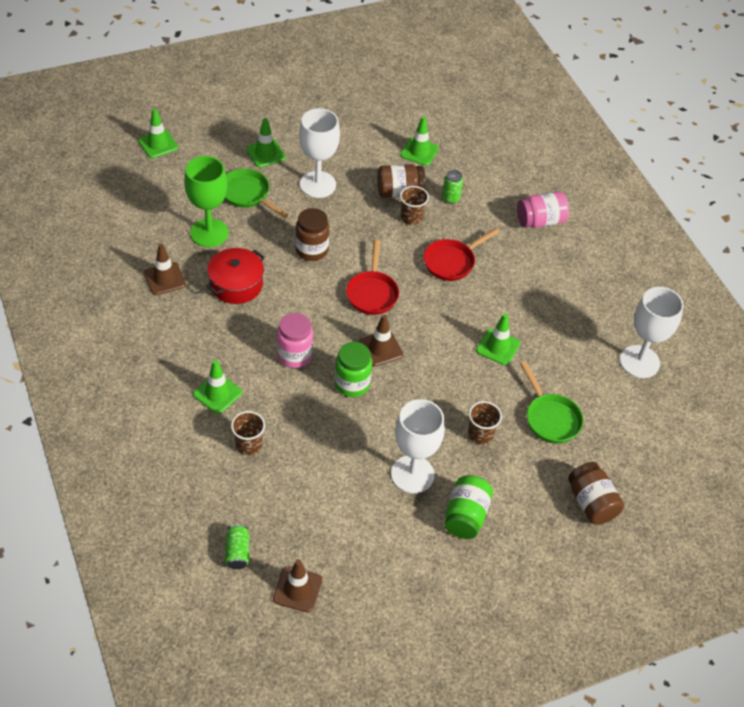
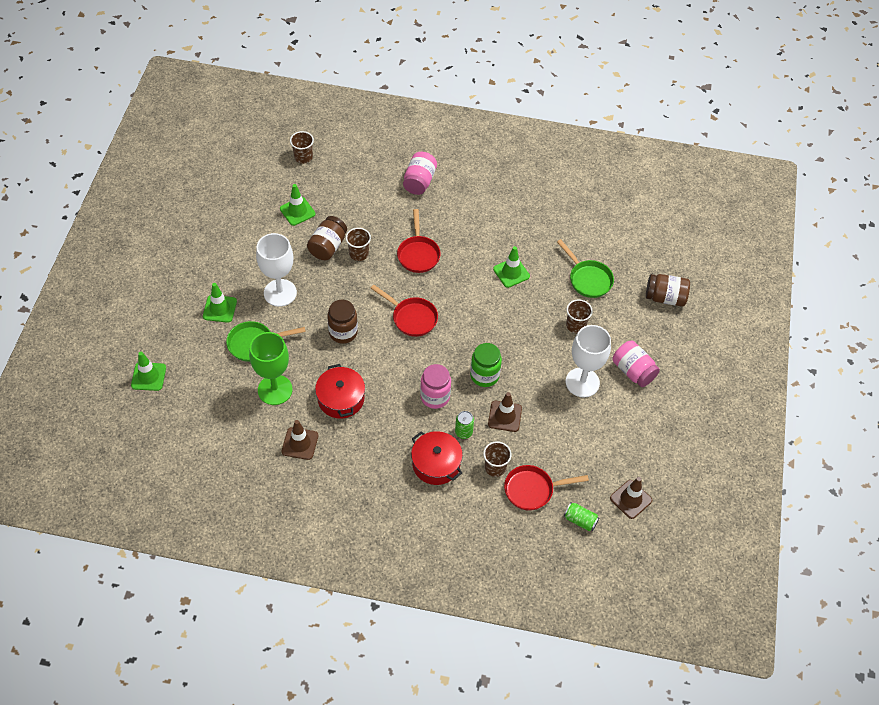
camera: 55 degrees left, 5 degrees up
(217, 393) = (436, 464): green traffic cone -> red pot
(245, 491) = (532, 490): none -> red pan
(380, 348) = (465, 341): brown traffic cone -> brown traffic cone (505, 416)
(450, 198) = (358, 219): green can -> green can (463, 432)
(466, 516) = (633, 371): green jar -> pink jar
(485, 125) = (303, 157): none -> brown cup
(550, 418) = (588, 279): green pan -> green pan turned 45 degrees clockwise
(639, 361) = (576, 204): white goblet -> none

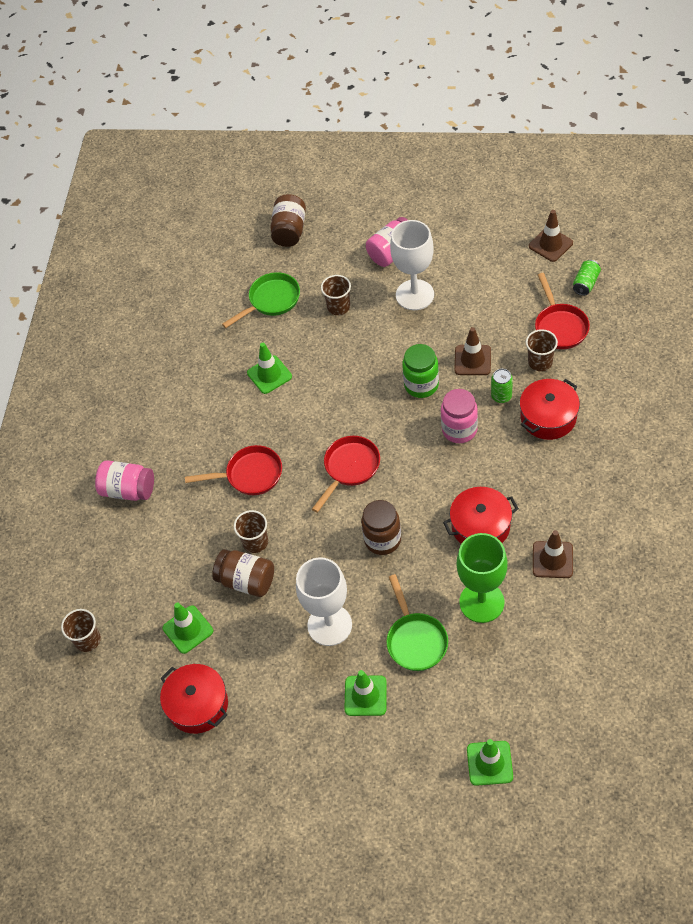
camera: 85 degrees left, 0 degrees up
(239, 214) = (198, 705): none -> red pot

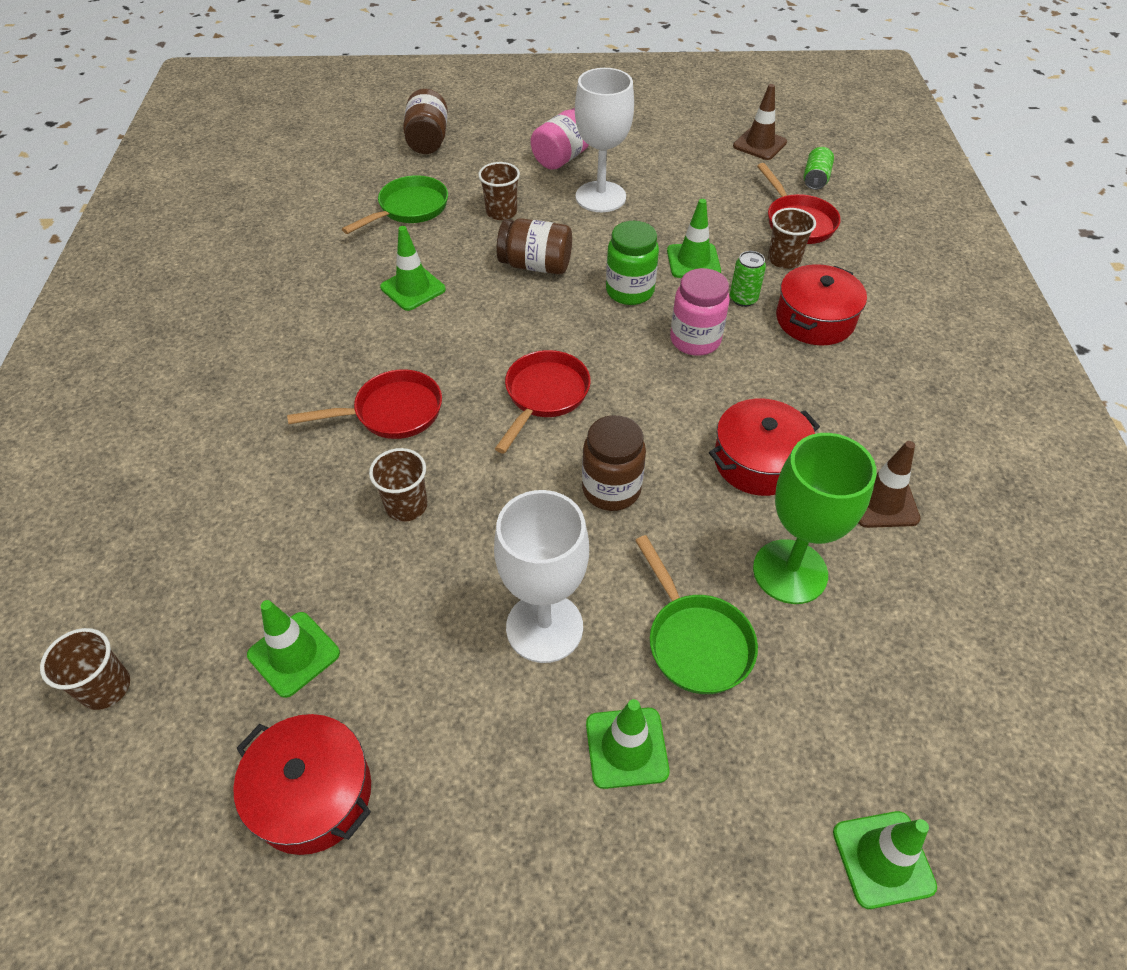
camera: 15 degrees left, 5 degrees down
(128, 490) = (197, 443): pink jar -> none
(246, 581) = (395, 566): brown jar -> brown jar (536, 265)
(472, 360) = (693, 261): brown traffic cone -> green traffic cone

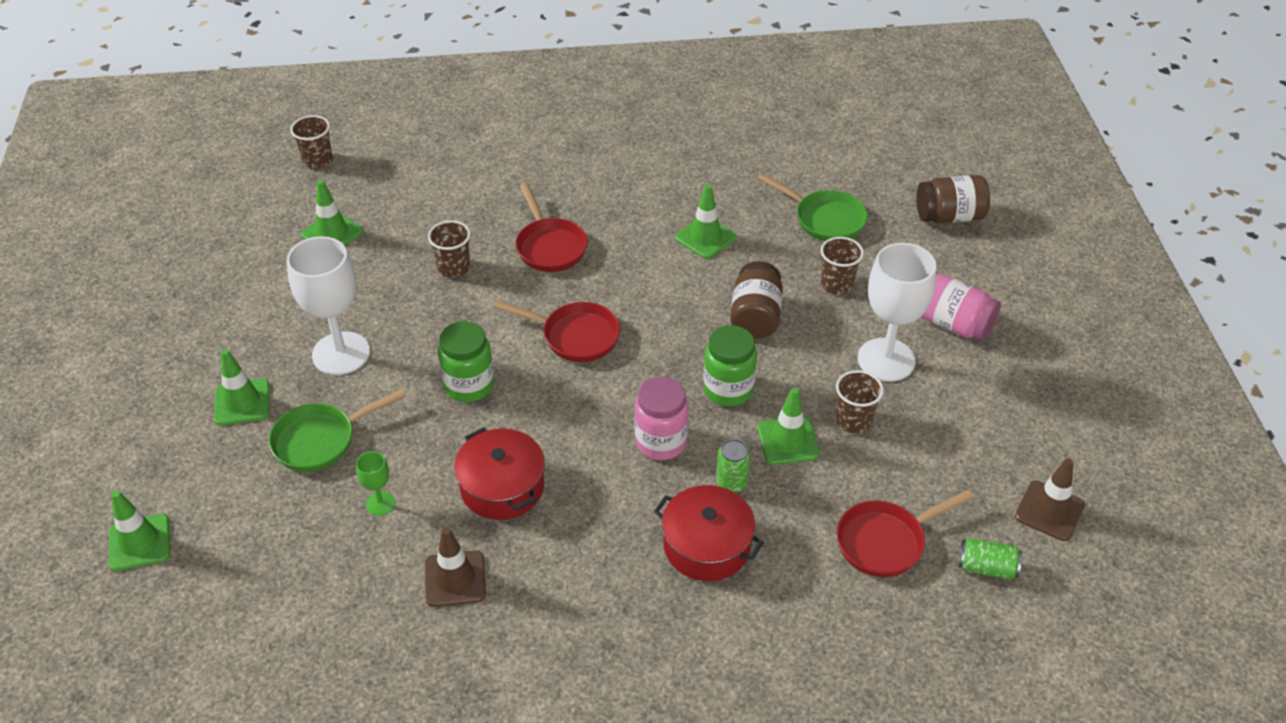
camera: 85 degrees right, 5 degrees down
(313, 794) = (236, 258): red pot -> none
(611, 489) = (469, 385): brown jar -> green jar
(784, 259) = (808, 523): brown cup -> brown cup (853, 420)
(790, 571) = (380, 503): green goblet -> green goblet, size x0.46

